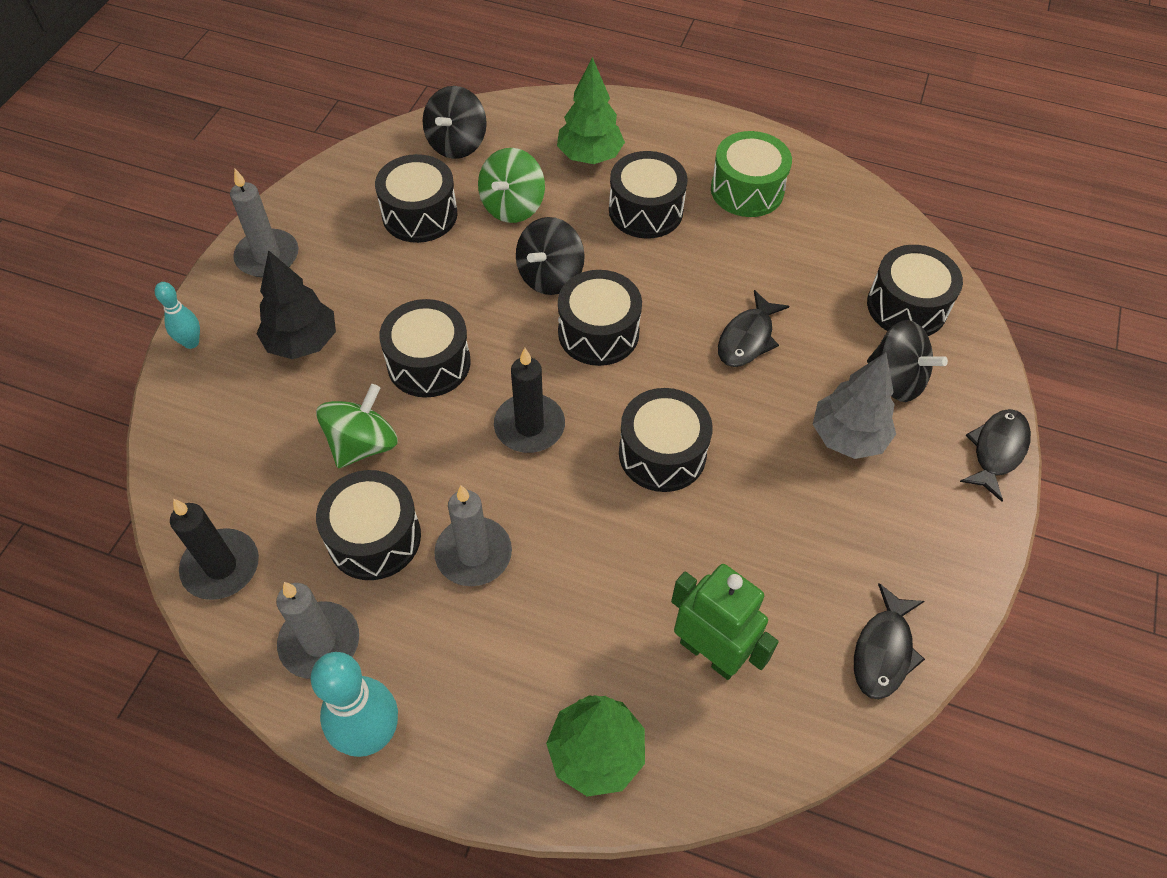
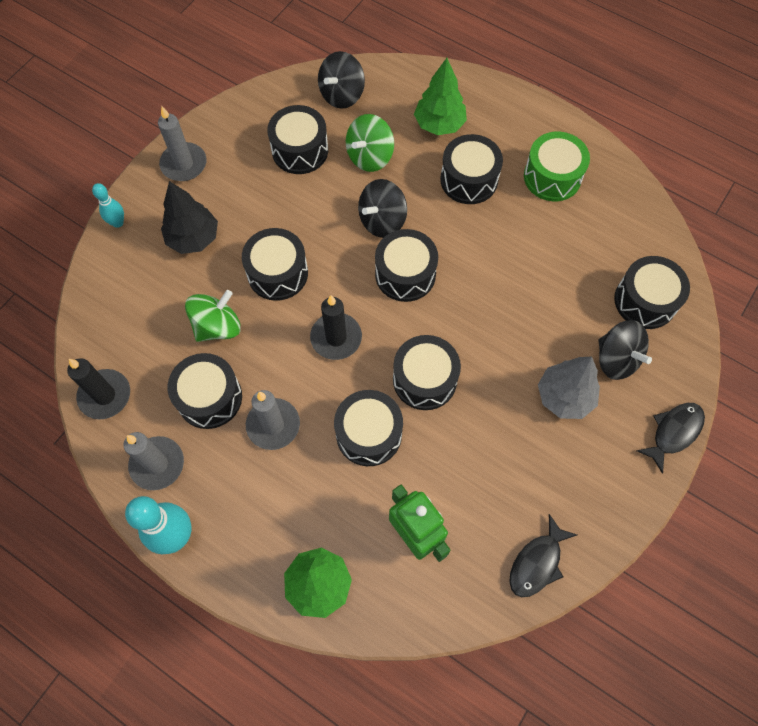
camera: 15 degrees right, 10 degrees up
(608, 537) = (369, 434): none -> black drum
(747, 338) = (514, 302): black fish -> none

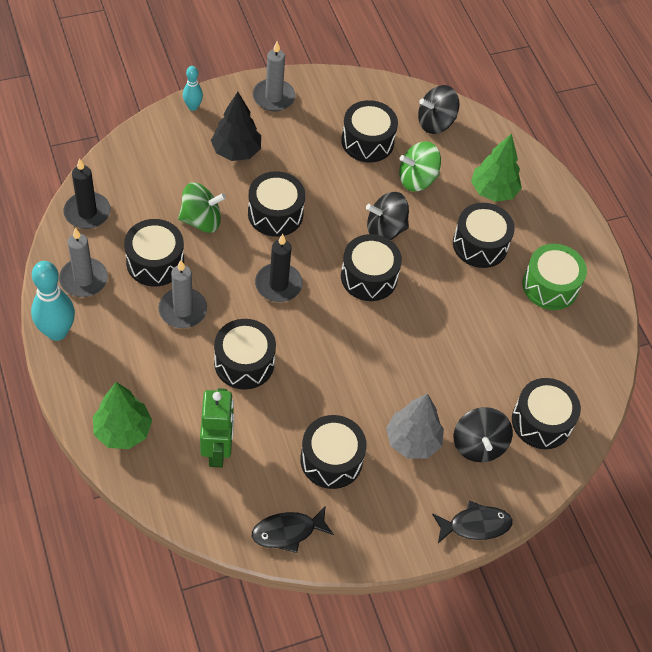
camera: 30 degrees right, 10 degrees down
(424, 379) = (317, 356): black drum -> black drum (331, 460)

